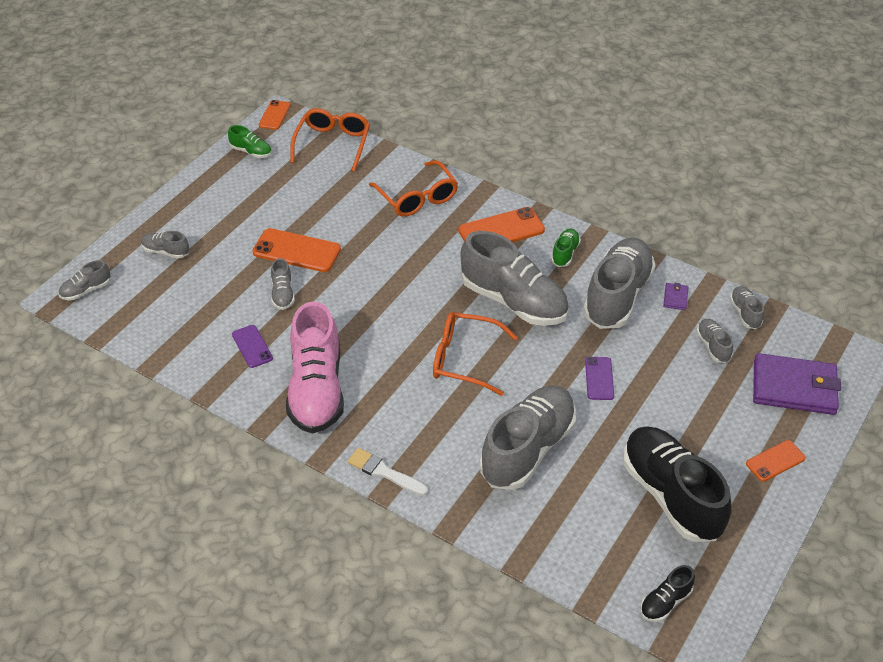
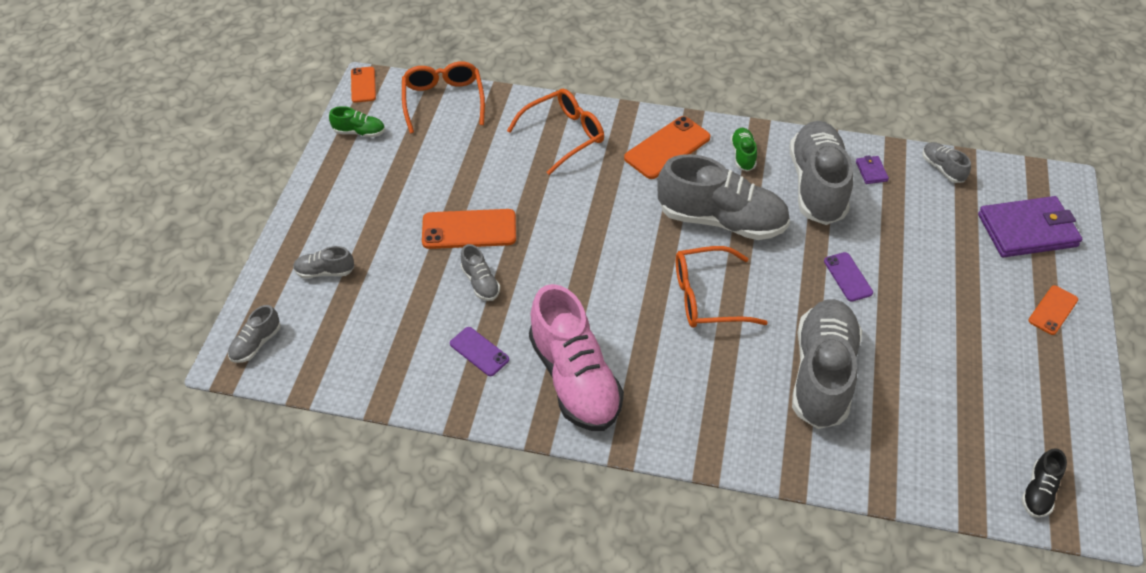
camera: 20 degrees left, 5 degrees up
(384, 472) = (695, 447): white brush -> none
(417, 197) = (563, 136): orange glasses -> orange glasses turned 75 degrees counterclockwise
(671, 495) = (981, 377): black shoe -> none
(713, 346) = (932, 211): grey shoe -> none

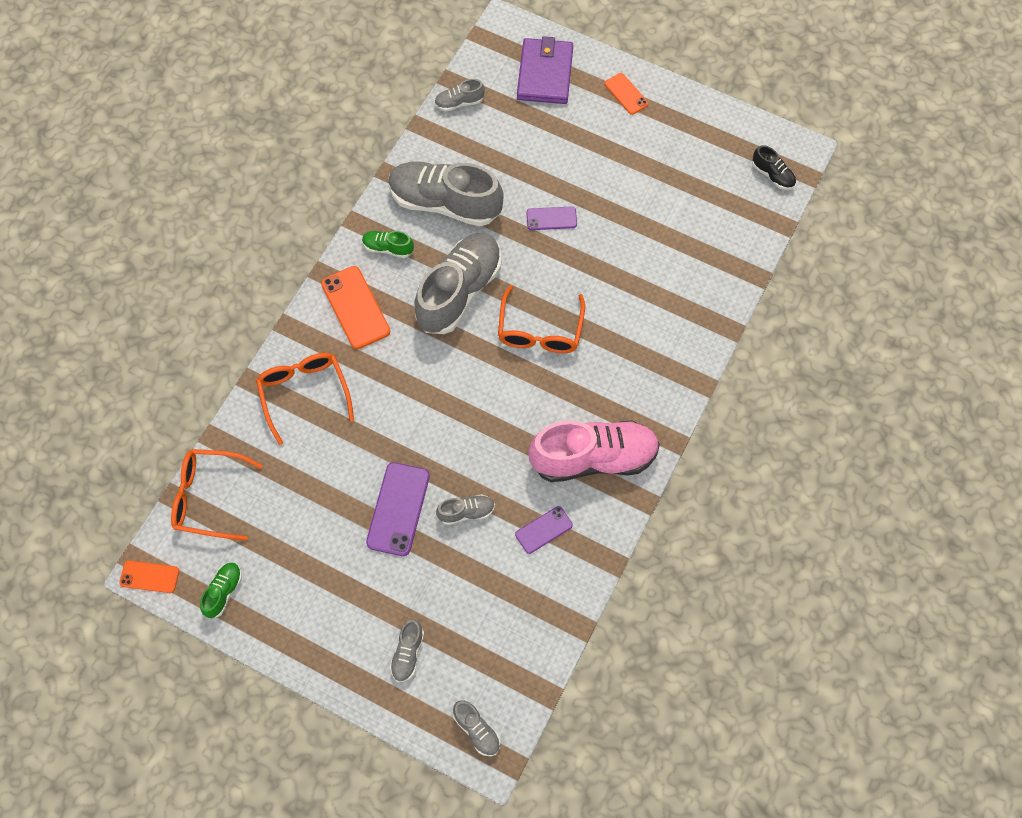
camera: 75 degrees left, 15 degrees up
(469, 229) = (398, 509): orange phone -> purple phone
(822, 374) = (639, 273): grey shoe -> none
(871, 171) = (443, 156): purple wallet -> none

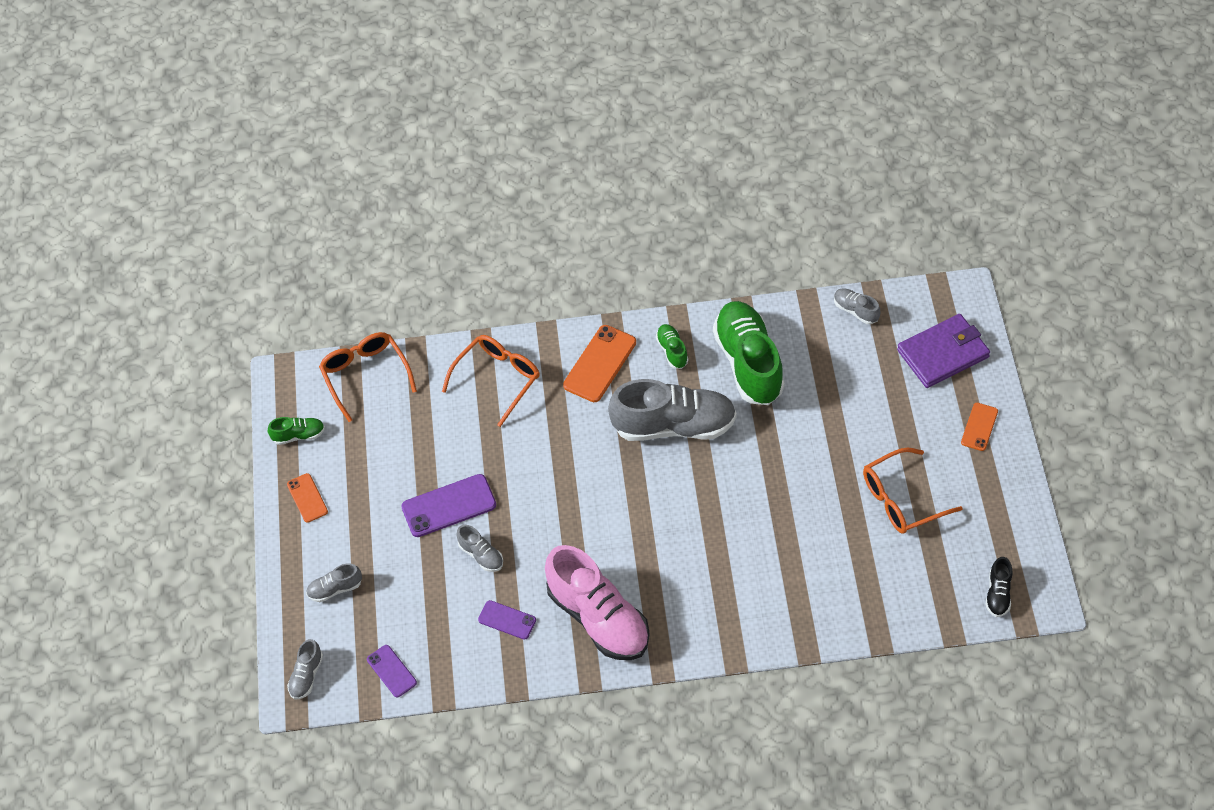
camera: 60 degrees right, 10 degrees down
(149, 576) = (277, 381): orange phone -> orange phone (307, 498)
(445, 203) = (748, 363): grey shoe -> green shoe
(540, 329) = (686, 506): orange glasses -> orange glasses (902, 499)
(551, 218) = (800, 448): purple phone -> purple phone (391, 671)

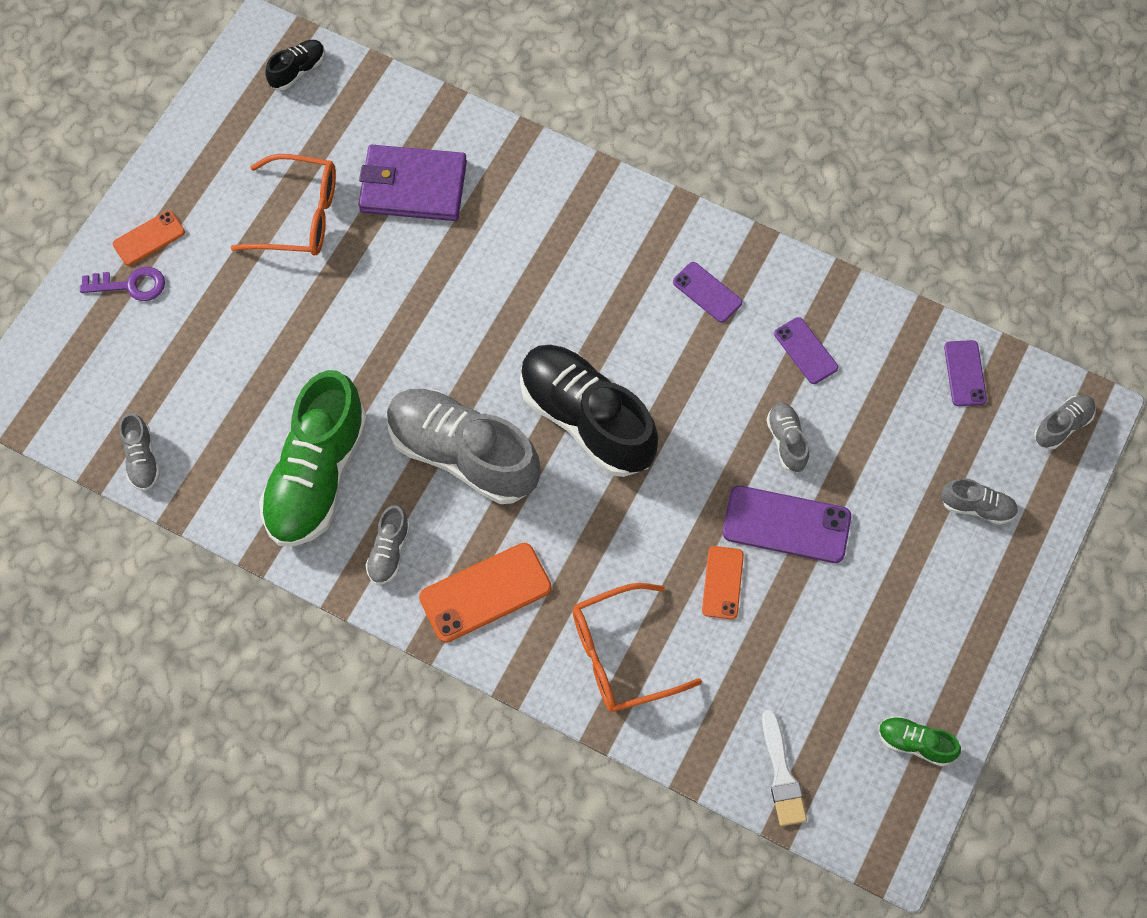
camera: 150 degrees left, 10 degrees up
(307, 498) = (949, 646): orange phone -> orange phone (722, 582)
(366, 376) = (782, 774): orange glasses -> white brush
(598, 618) = (707, 292): pink shoe -> purple phone
(615, 491) = (586, 419): none -> black shoe
(672, 351) = (389, 552): green shoe -> grey shoe
(943, 354) = (102, 342): purple wallet -> purple wallet (413, 186)
(961, 394) = (130, 285): none -> purple key

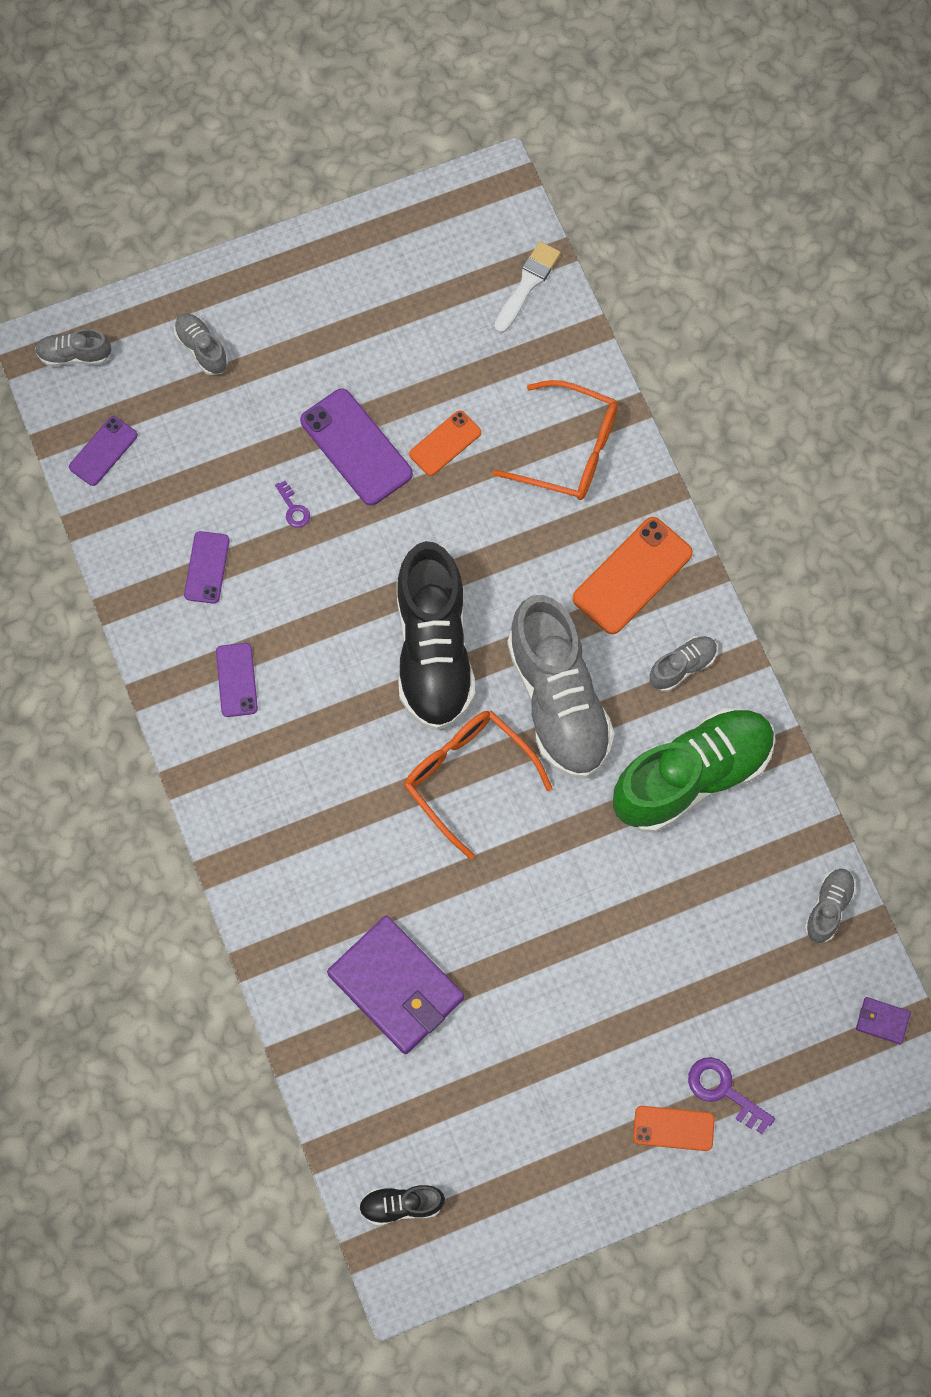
camera: 140 degrees left, 5 degrees up
(46, 411) = (882, 1021): none -> purple wallet
(298, 215) = (522, 1041): orange glasses -> orange glasses (469, 778)
(485, 592) = (632, 576): orange phone -> orange phone turned 60 degrees counterclockwise
(787, 441) = (293, 508): grey shoe -> purple key
(915, 743) = (414, 233): green shoe -> none

